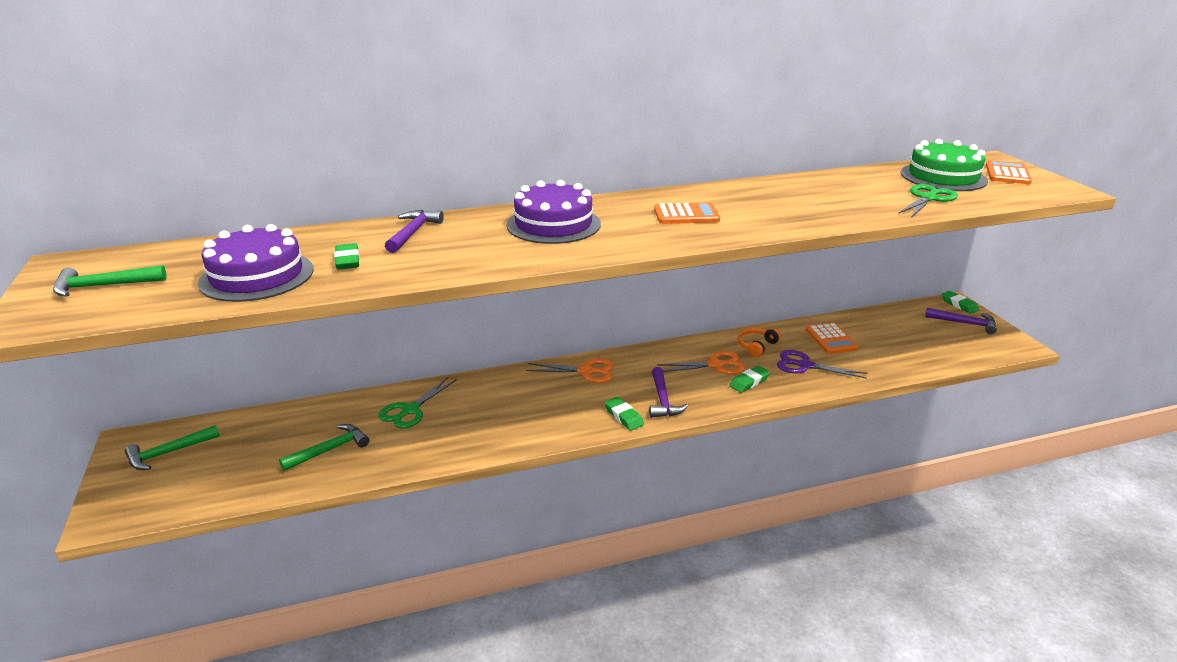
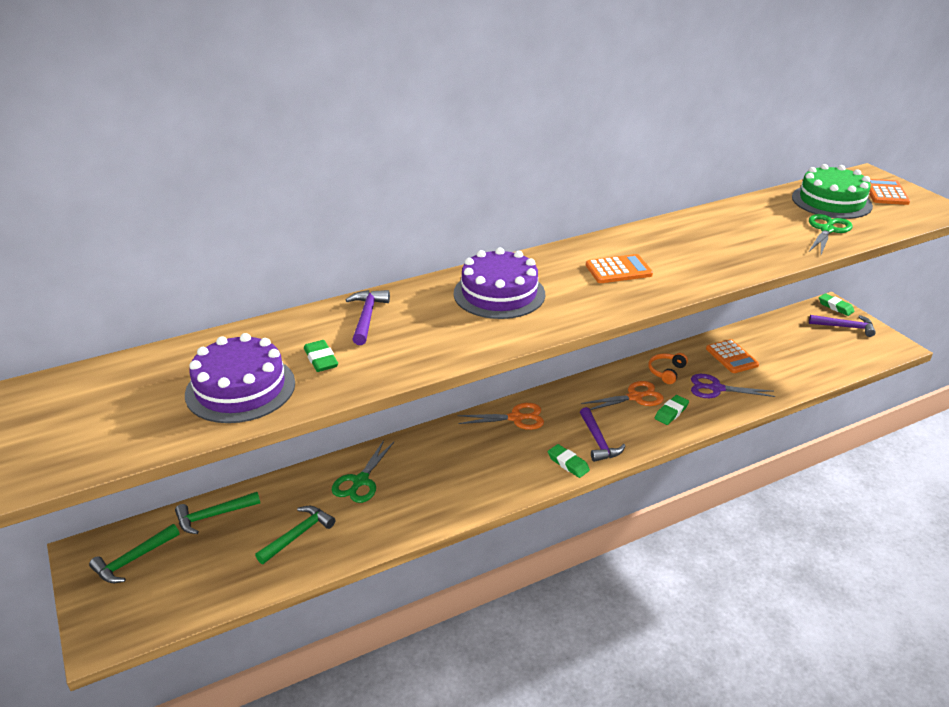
camera: 10 degrees left, 5 degrees up
(103, 286) = (88, 418): green hammer -> green hammer (213, 516)

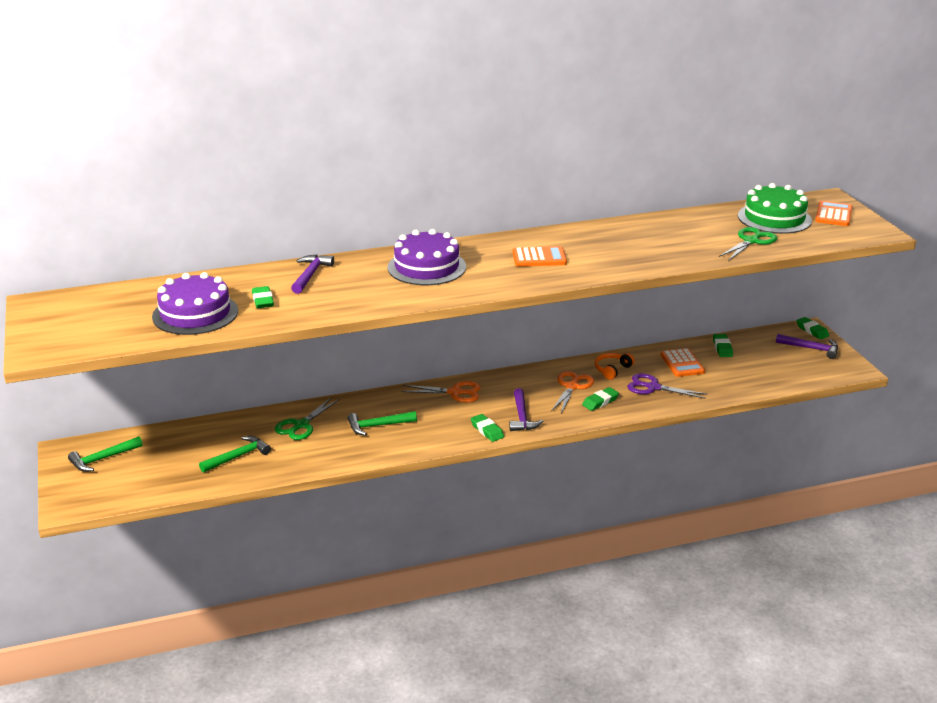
camera: 10 degrees right, 5 degrees down
(213, 516) = (173, 436): green hammer -> green hammer (378, 426)
(635, 397) = (572, 387): orange scissors -> orange scissors turned 60 degrees counterclockwise
(761, 335) = (722, 348): none -> green eraser

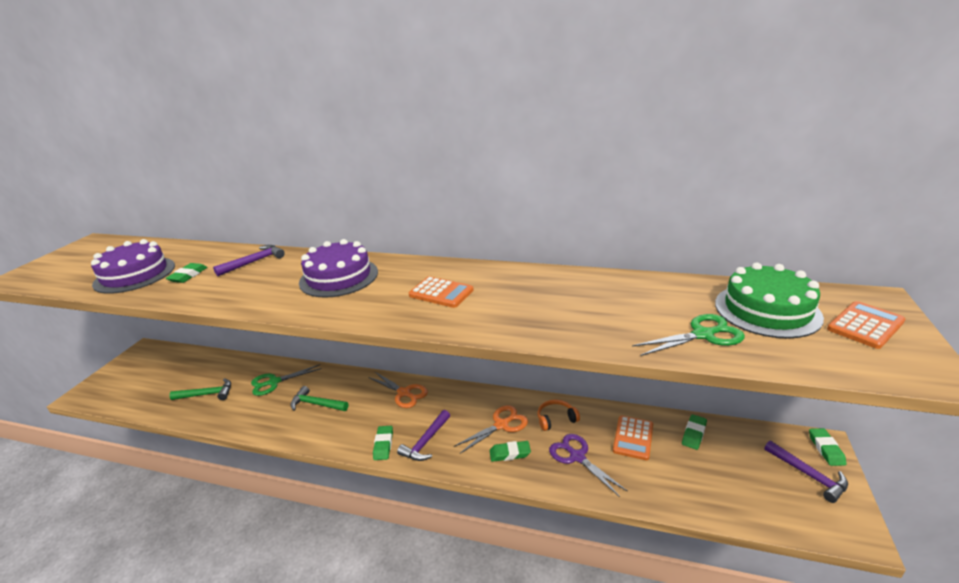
camera: 35 degrees right, 0 degrees up
(102, 459) = (147, 364): green hammer -> none

